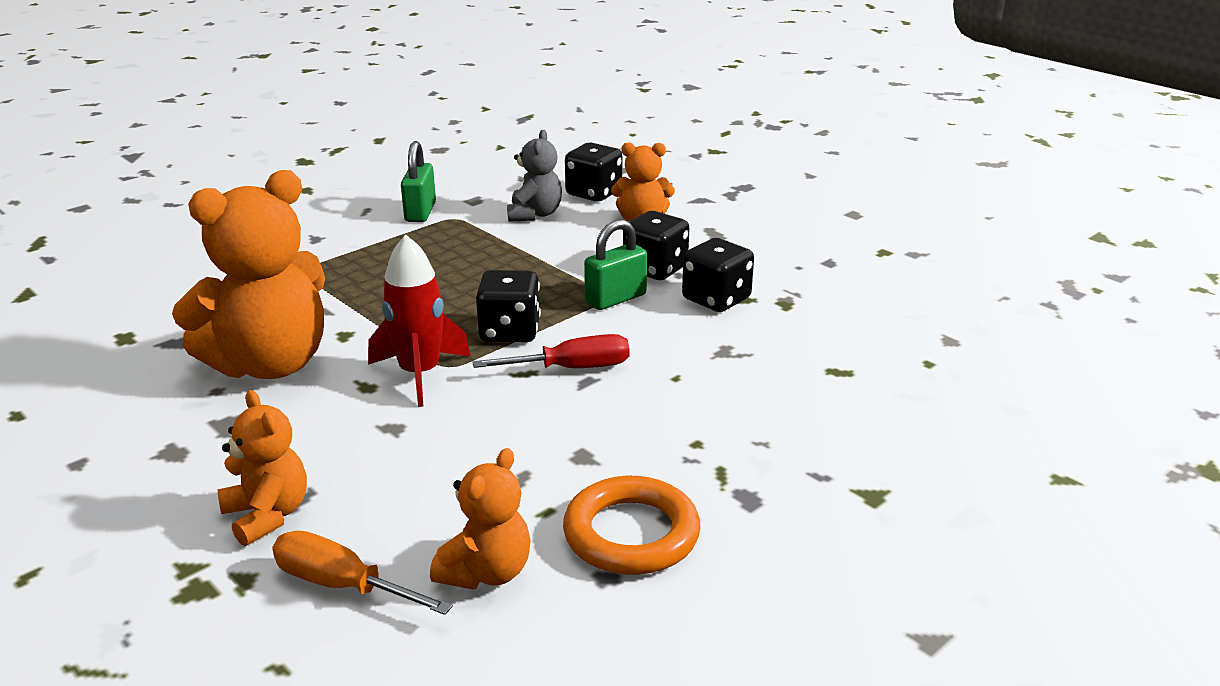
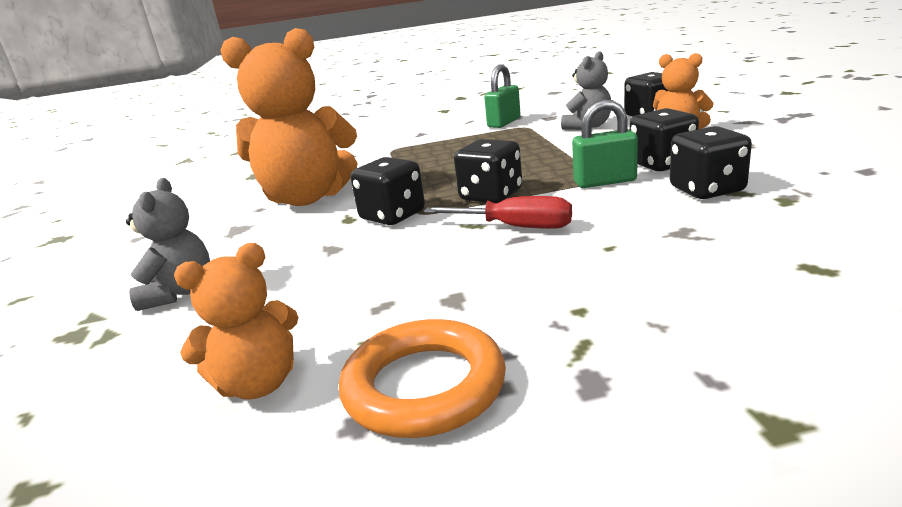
camera: 35 degrees right, 5 degrees down
(267, 515) = (180, 293): orange teddy bear -> grey teddy bear
(342, 585) = (151, 360): orange screwdriver -> none
(420, 374) = (392, 216): red rocket -> black dice

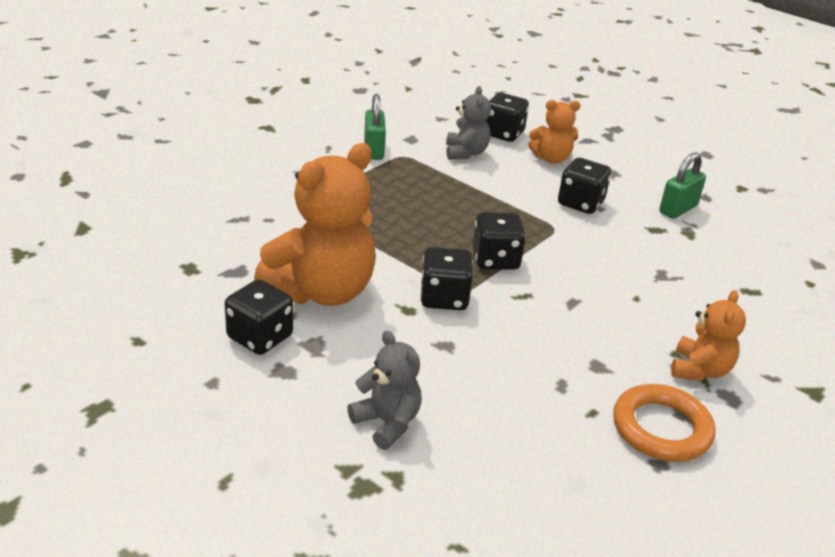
camera: 45 degrees left, 10 degrees up
(258, 384) = (572, 463): orange teddy bear -> orange teddy bear (699, 370)
(515, 227) = (557, 291): red screwdriver -> none
(604, 182) = (562, 230): green padlock -> green padlock (678, 209)
(707, 190) = (637, 230): black dice -> black dice (260, 337)

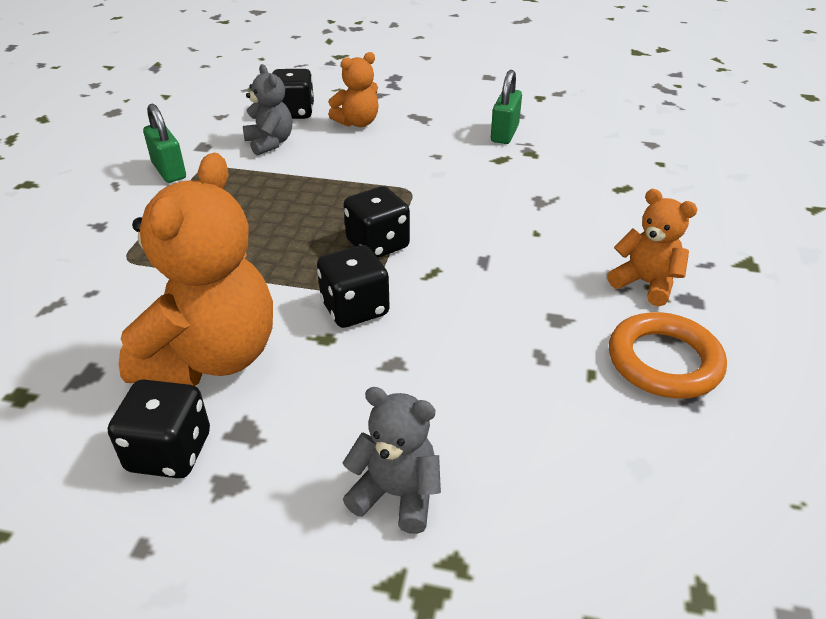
camera: 25 degrees left, 5 degrees up
(580, 203) = (416, 157): black dice -> none
(699, 370) = (645, 283): orange teddy bear -> orange teddy bear turned 45 degrees counterclockwise

